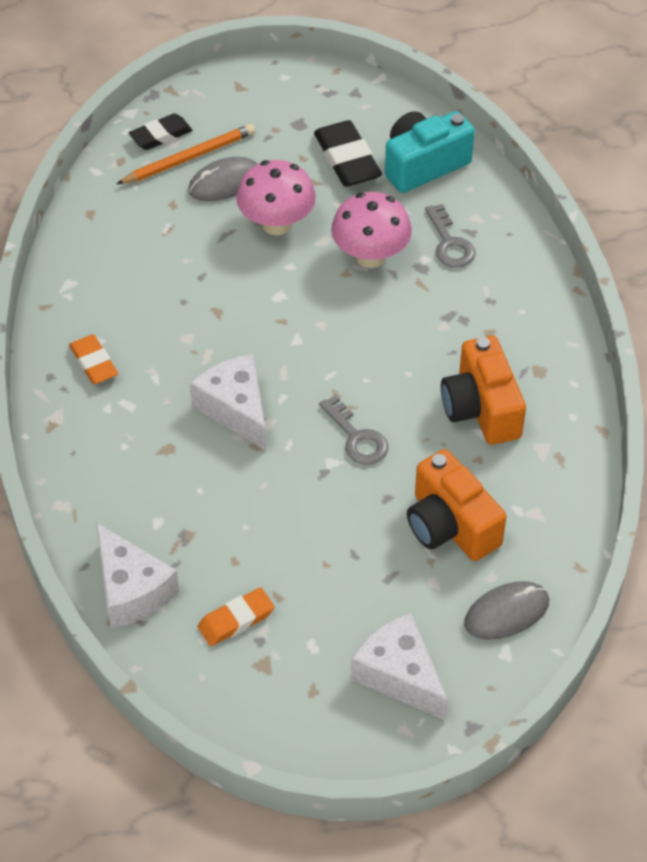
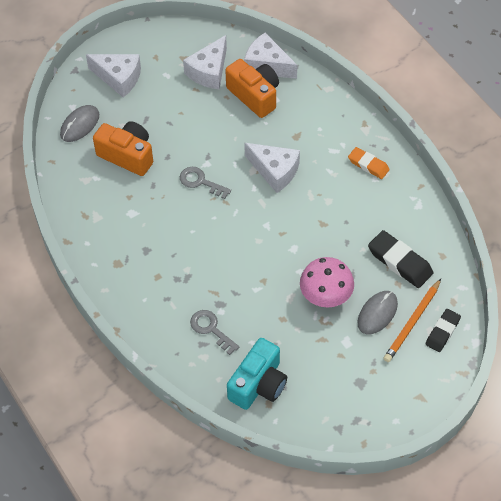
camera: 155 degrees right, 5 degrees up
(236, 620) = (209, 71): orange eraser -> white cheese
(347, 159) = (311, 366): black eraser -> black eraser (400, 262)
(370, 256) = (255, 298): pink mushroom -> none
(481, 409) = (140, 226): orange camera -> orange camera (254, 95)

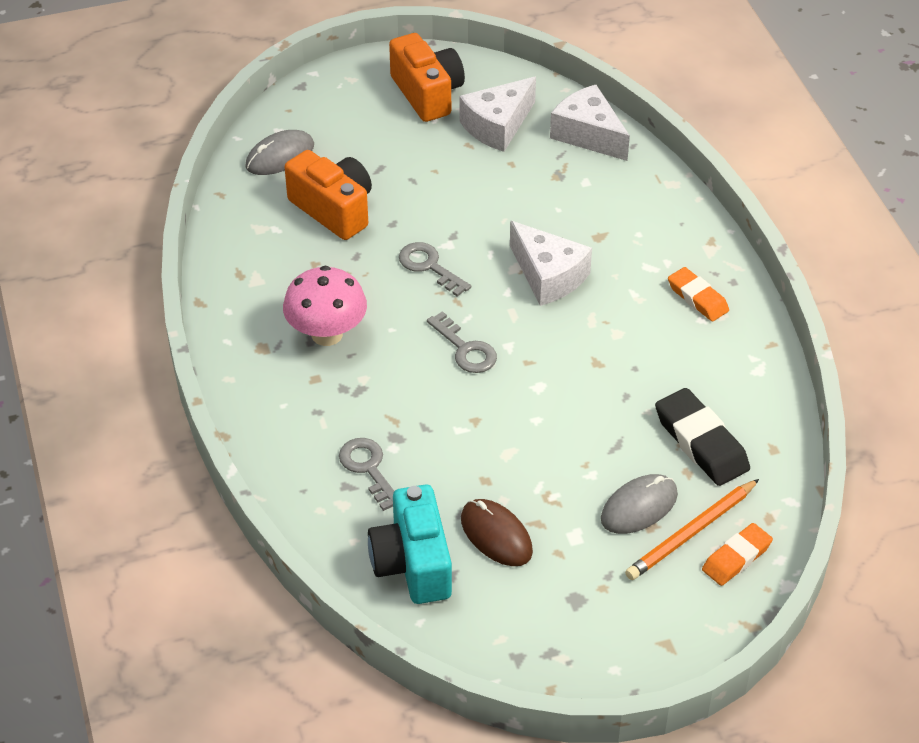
camera: 15 degrees right, 10 degrees down
(119, 78) = (361, 108): white cheese -> none
(242, 234) = (465, 349): none -> grey key
(254, 95) = (554, 170): orange camera -> orange camera (427, 93)
(258, 384) = (413, 563): turquoise camera -> turquoise camera turned 120 degrees clockwise
(301, 353) = (496, 535): none -> brown mouse
(325, 297) = (564, 464): pink mushroom -> pink mushroom (327, 334)
(442, 332) = (736, 558): black eraser -> orange eraser

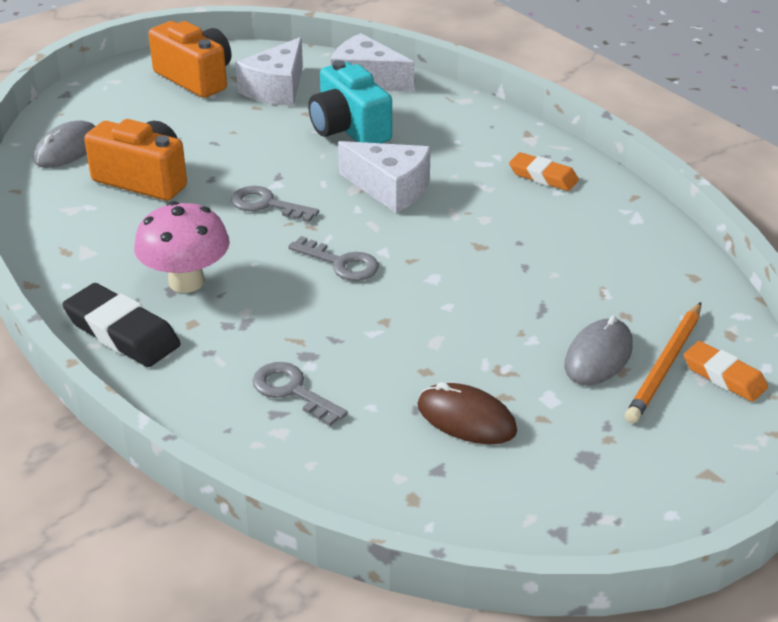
camera: 20 degrees left, 10 degrees down
(413, 563) = (389, 469): turquoise camera -> turquoise camera (349, 129)
(701, 442) = (622, 287): black eraser -> black eraser (122, 333)
(736, 558) = (724, 376): orange eraser -> orange eraser turned 75 degrees counterclockwise

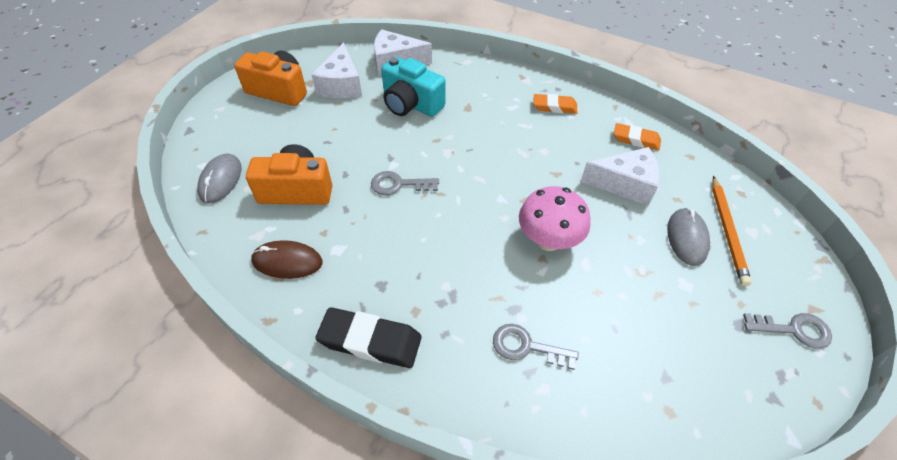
camera: 25 degrees left, 15 degrees up
(186, 282) = (387, 274): pink mushroom -> pink mushroom (548, 240)
(341, 263) = (481, 218): grey key -> grey key (793, 330)
(390, 188) = (470, 145): white cheese -> white cheese (625, 184)
(466, 418) = (651, 323): brown mouse -> brown mouse (287, 261)
(724, 376) = (763, 227): orange eraser -> orange eraser (636, 140)

